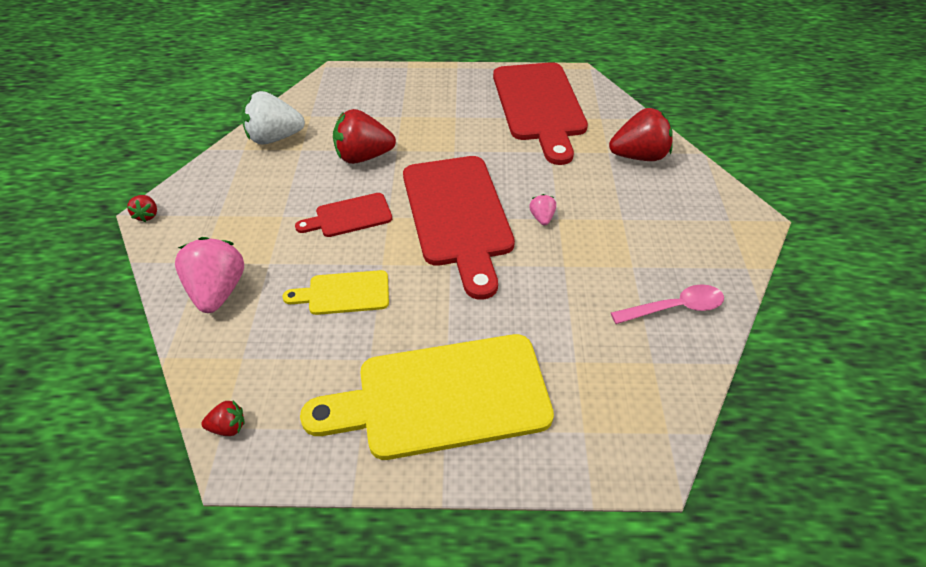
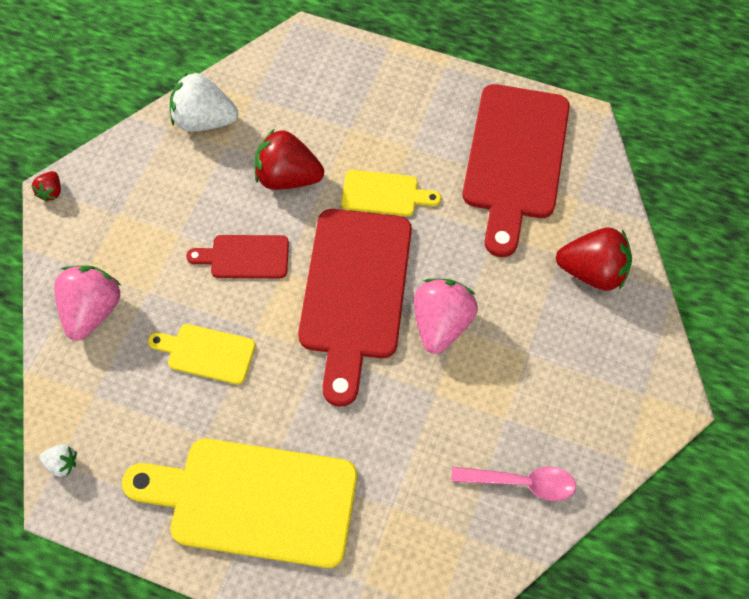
camera: 20 degrees right, 15 degrees up
(228, 427) = (62, 463): red strawberry -> white strawberry
(449, 148) = (384, 194): none -> yellow cutting board
(542, 218) = (441, 324): pink strawberry -> pink strawberry, size x2.13

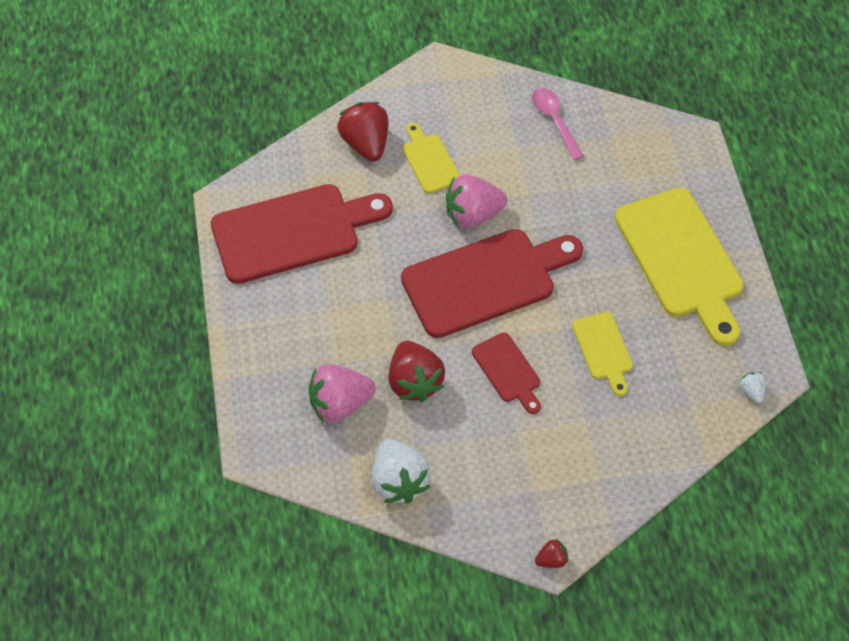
camera: 120 degrees left, 5 degrees down
(93, 311) = (629, 451): pink strawberry -> pink strawberry (340, 404)
(384, 194) = (385, 304): yellow cutting board -> yellow cutting board (429, 161)

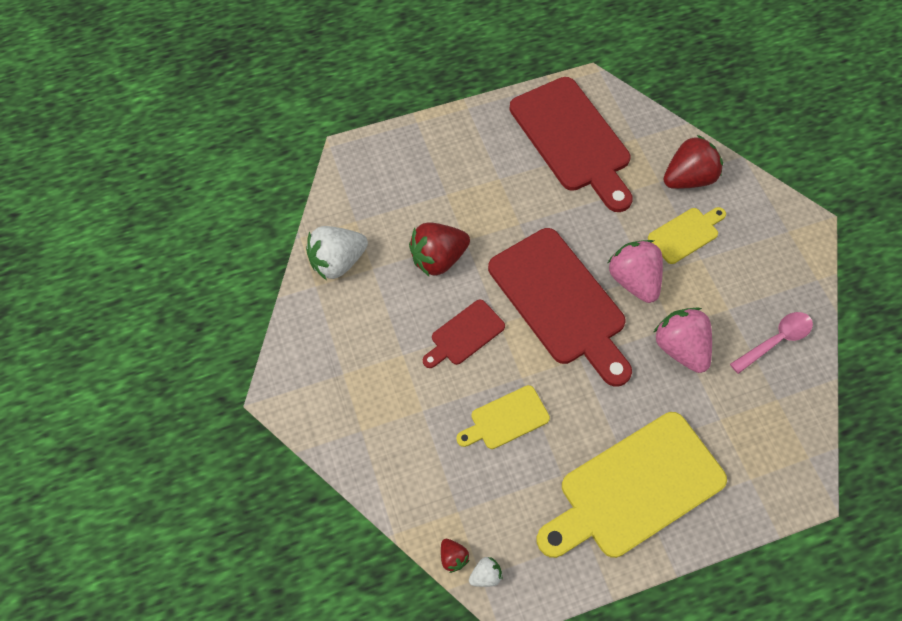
camera: 80 degrees right, 5 degrees up
(340, 404) = (406, 205): pink strawberry -> pink strawberry (680, 348)
(551, 559) = (275, 396): red strawberry -> red strawberry (453, 557)

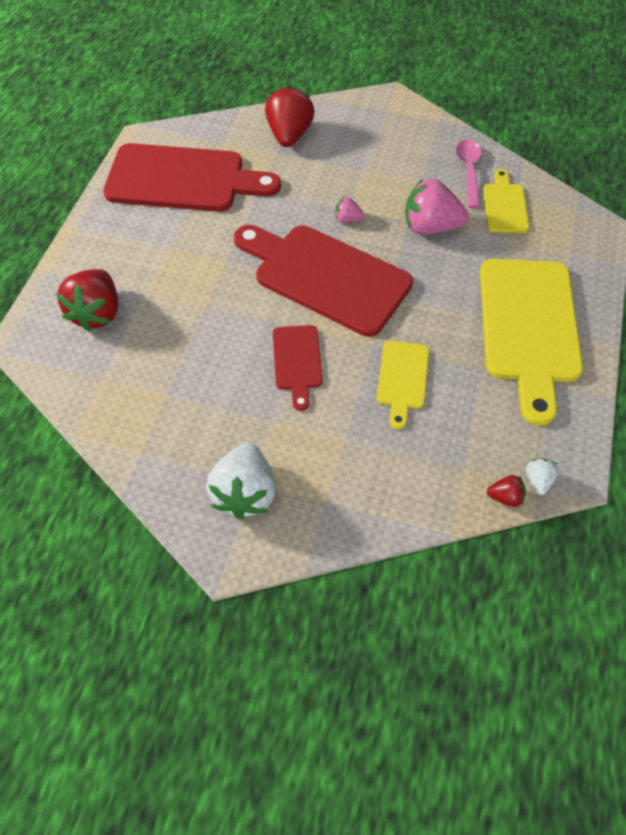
camera: 55 degrees left, 5 degrees down
(337, 262) = (131, 419): white strawberry -> white strawberry (245, 492)
(438, 258) = (204, 337): red strawberry -> red strawberry (97, 313)
(560, 302) = (325, 276): red cutting board -> red cutting board turned 150 degrees counterclockwise
(633, 280) = (347, 219): pink strawberry -> pink strawberry, size x0.47
(686, 234) = (336, 165): yellow cutting board -> yellow cutting board (505, 205)

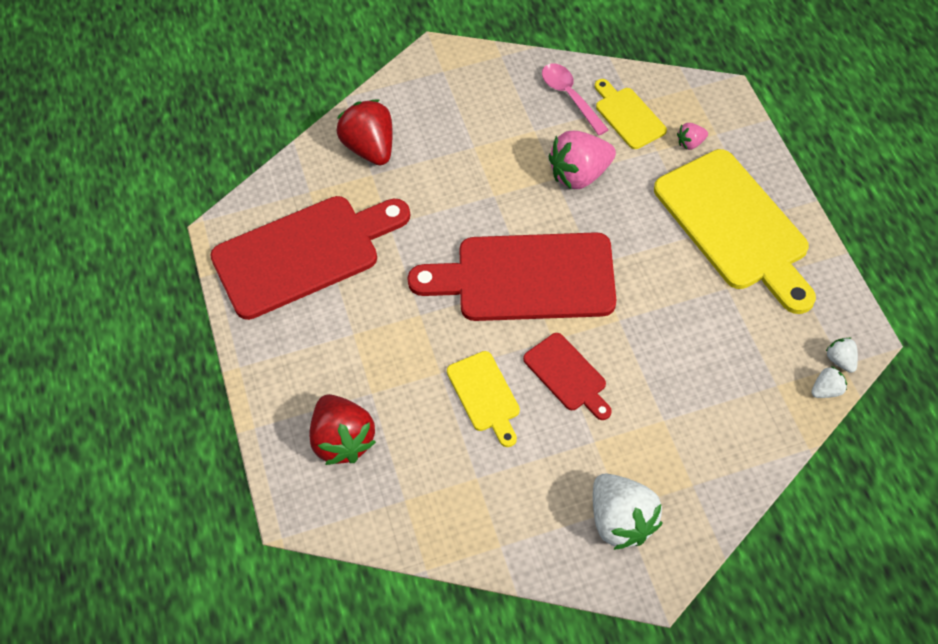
camera: 30 degrees left, 0 degrees up
(347, 219) = (499, 208): pink strawberry -> pink strawberry (690, 143)
(402, 379) = (669, 337): yellow cutting board -> yellow cutting board (485, 395)
(505, 497) = (826, 390): red strawberry -> white strawberry

